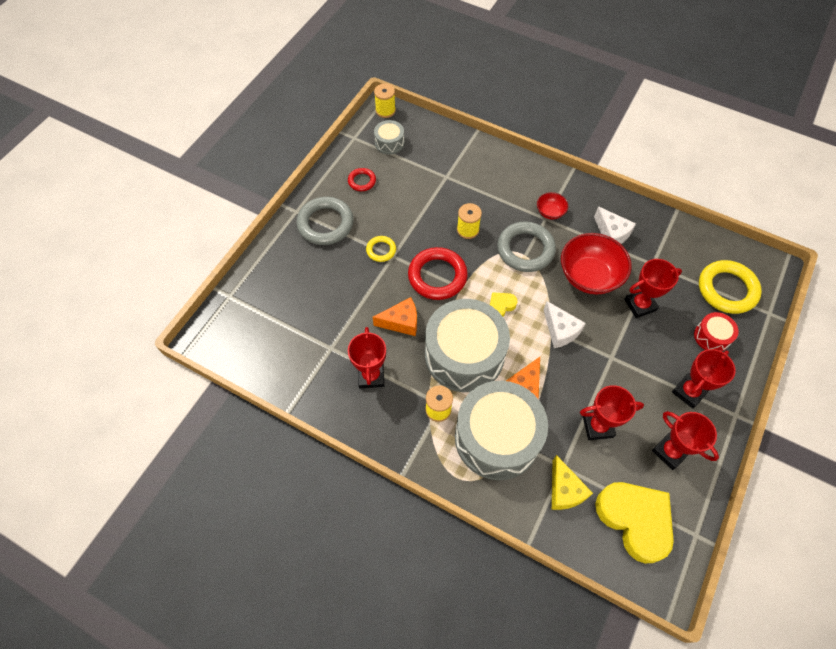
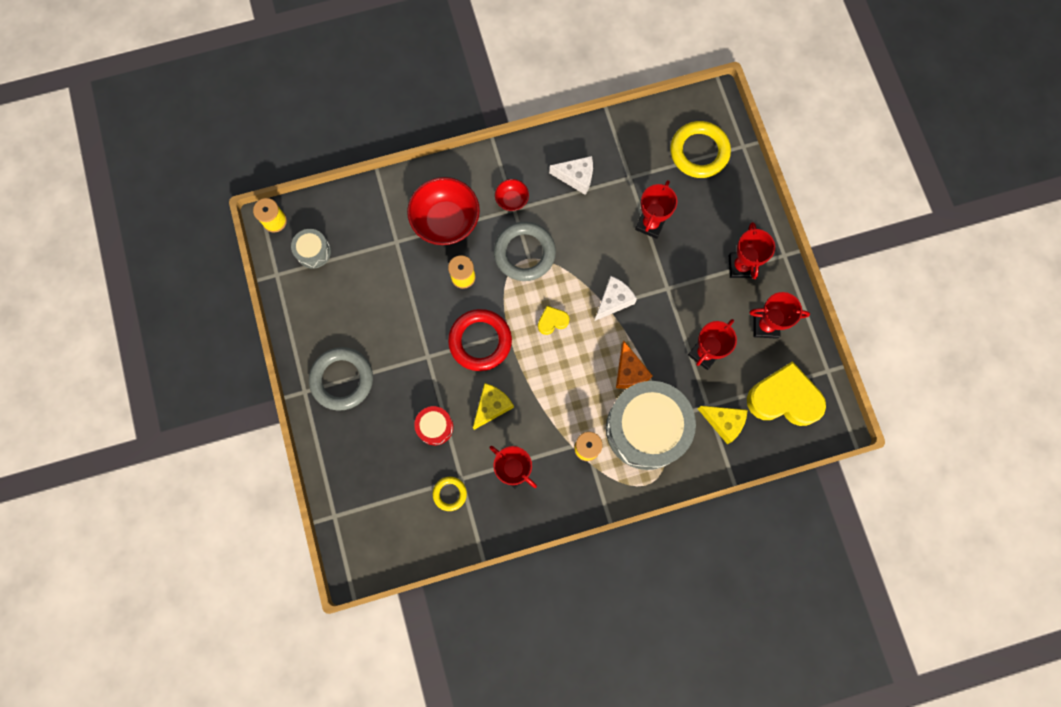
camera: 45 degrees left, 15 degrees up
(362, 181) = (329, 311): red ring -> none
(381, 250) = (413, 360): yellow ring -> yellow ring (450, 494)
(401, 322) = (492, 406): orange cheese -> yellow cheese
(464, 355) = (564, 388): grey drum -> none
(501, 306) = (552, 321): yellow heart -> yellow heart turned 60 degrees clockwise
(560, 330) = (613, 301): white cheese -> white cheese turned 60 degrees counterclockwise
(589, 276) = (593, 233): red bowl -> red bowl (446, 221)
(711, 336) = (720, 205): red drum -> red drum (435, 427)

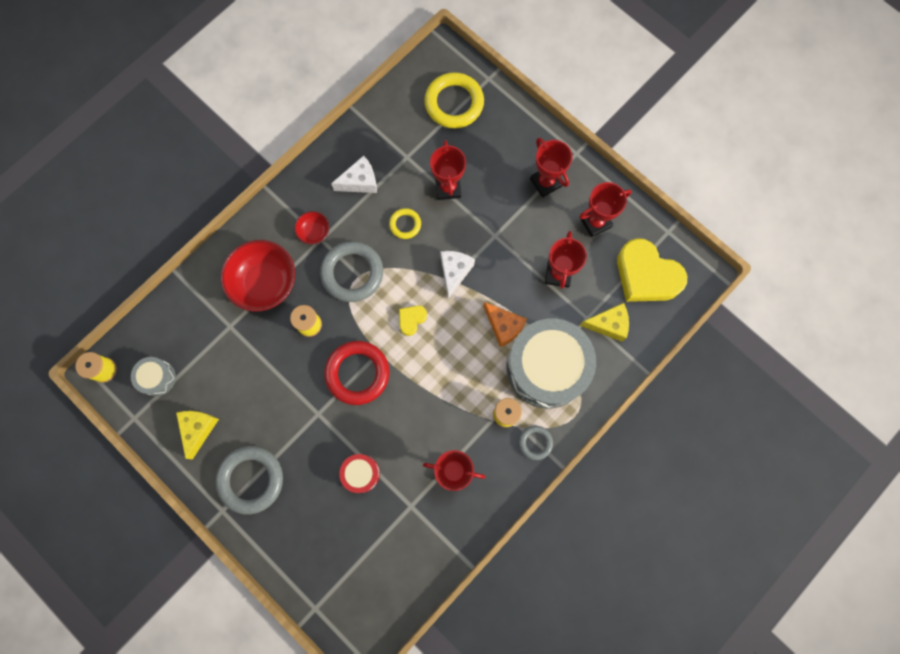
camera: 30 degrees left, 0 degrees up
(450, 494) = (408, 526): yellow ring -> yellow ring (405, 224)
(492, 406) = (401, 425): yellow cheese -> yellow cheese (198, 429)
(598, 487) = (535, 443): none -> grey ring
(783, 398) = (646, 275): yellow heart -> yellow heart turned 120 degrees counterclockwise

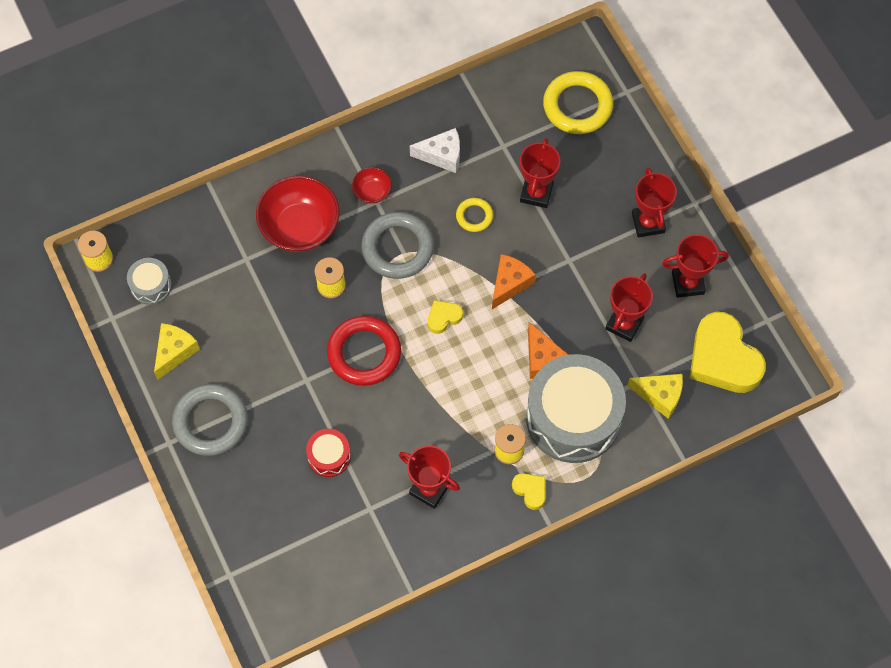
camera: 20 degrees right, 10 degrees down
(454, 272) = (509, 284): white cheese -> orange cheese
(535, 443) = (530, 491): grey ring -> yellow heart

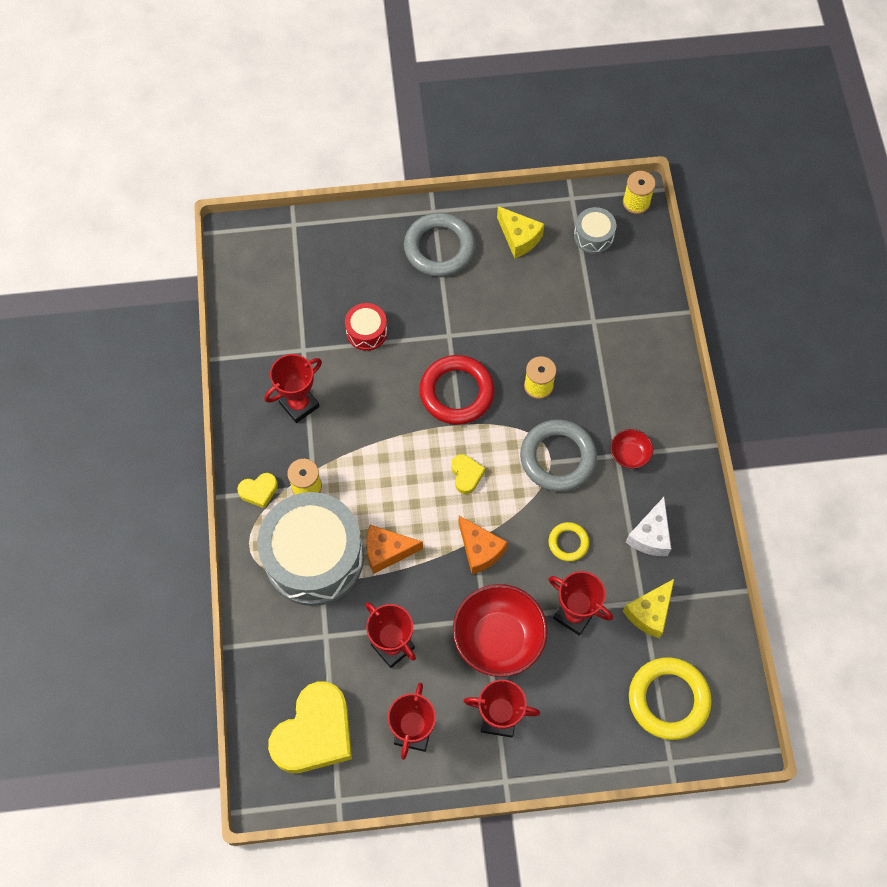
camera: 110 degrees right, 0 degrees up
(300, 227) = (612, 377): red bowl -> red bowl (498, 638)
(660, 396) = (301, 650): yellow cheese -> yellow cheese (649, 612)
(723, 358) = (315, 733): yellow heart -> yellow heart turned 135 degrees clockwise

